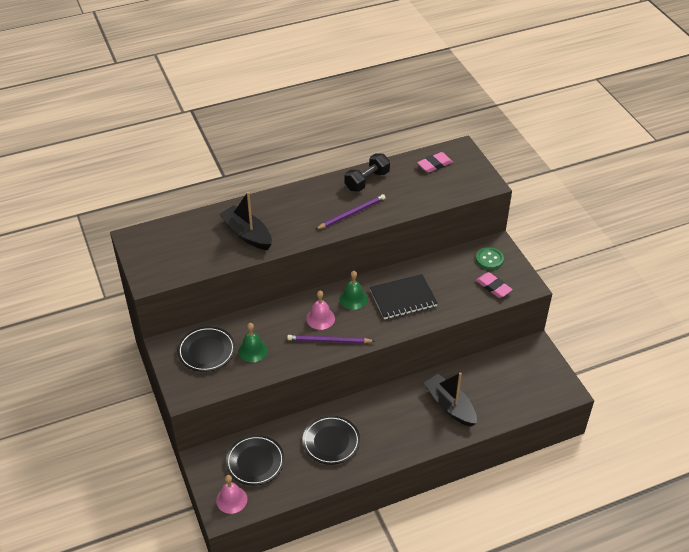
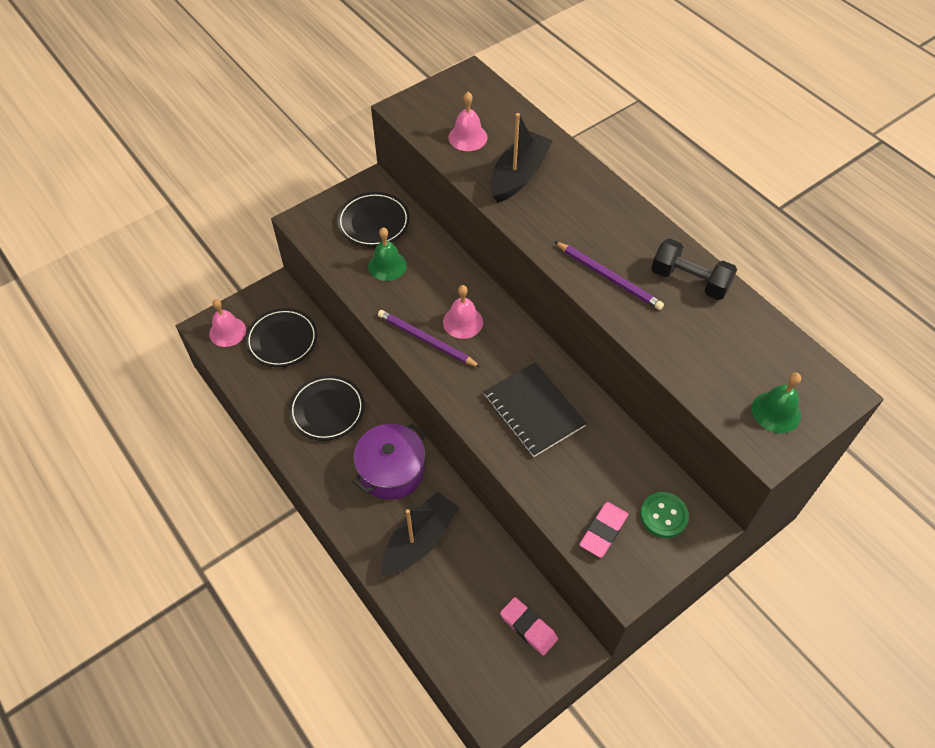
camera: 75 degrees right, 10 degrees up
(197, 252) = (468, 137): none -> pink bell
(329, 341) = (426, 340): purple pencil -> purple pencil turned 45 degrees counterclockwise
(353, 298) = (511, 351): green bell -> green bell (776, 412)
(393, 412) = (391, 471): none -> purple pot
(434, 164) = (776, 361): pink eraser -> pink eraser (528, 627)

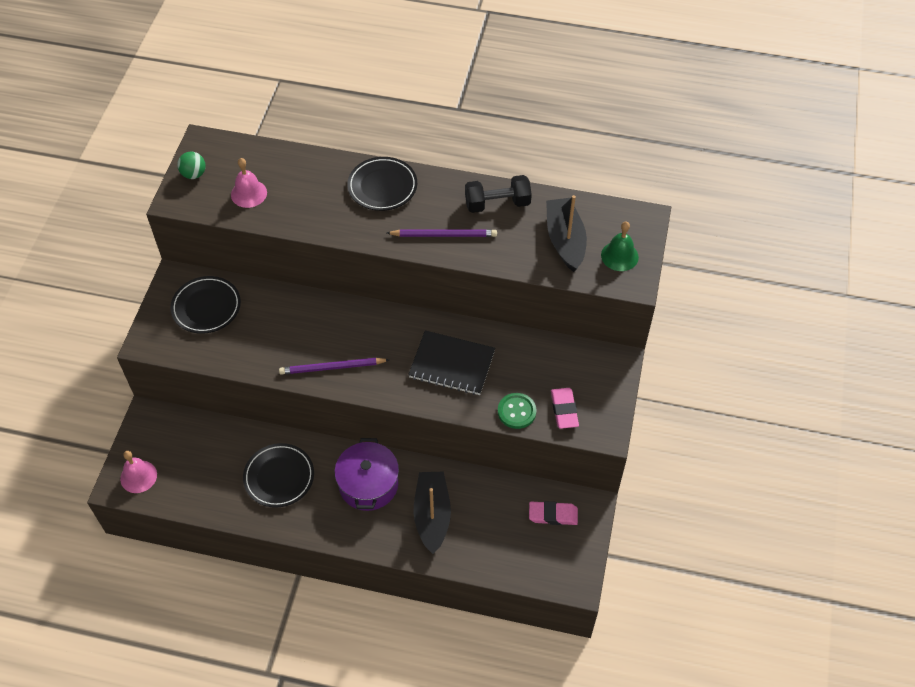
camera: 40 degrees left, 0 degrees up
(282, 340) = (191, 451): black plate -> black plate (382, 187)
(387, 265) = (249, 333): green bell -> none
(438, 96) = (194, 174): none -> green ball
(463, 322) = (346, 337): pink bell -> none
(518, 175) = (315, 200): black boat -> black boat (565, 240)
(663, 516) = (591, 373): green button -> green button (516, 411)

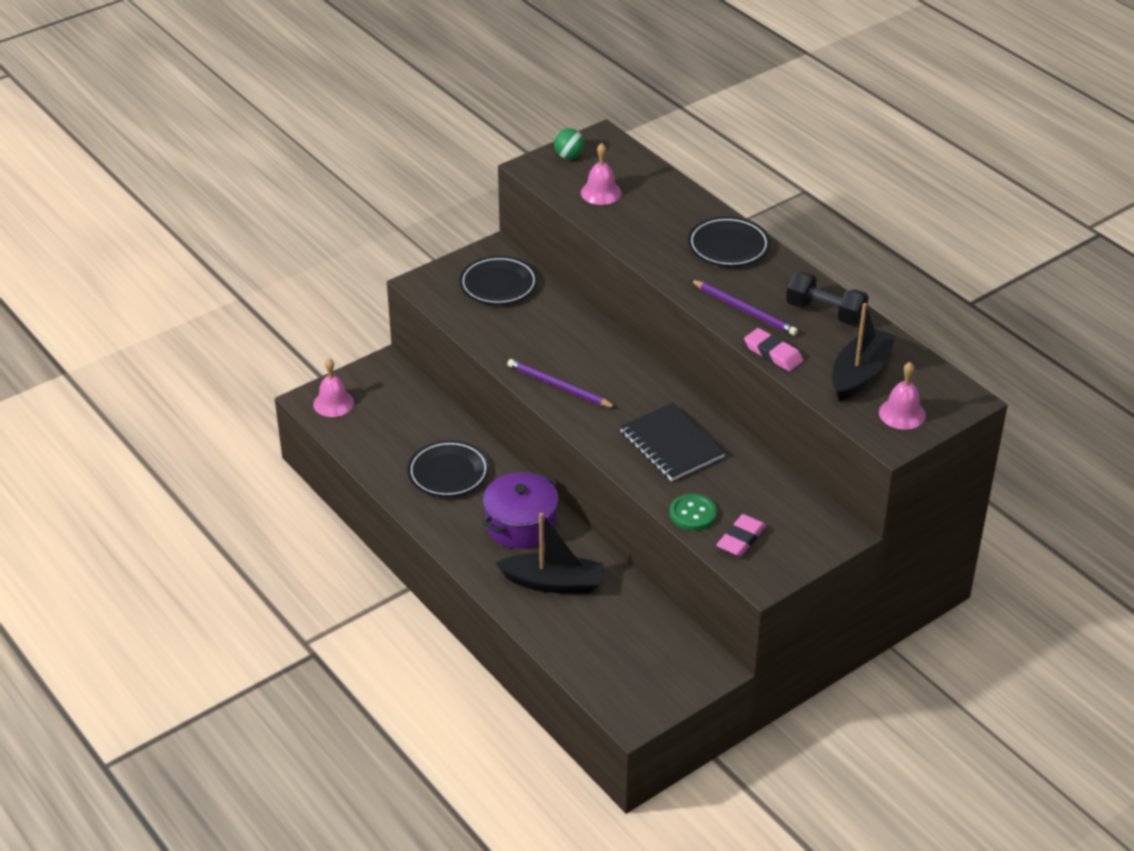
camera: 40 degrees right, 15 degrees down
(432, 515) = (553, 583): black boat -> black boat turned 60 degrees clockwise
(553, 515) = (668, 653): pink eraser -> pink eraser (773, 353)
(619, 256) = (902, 413): green bell -> pink bell

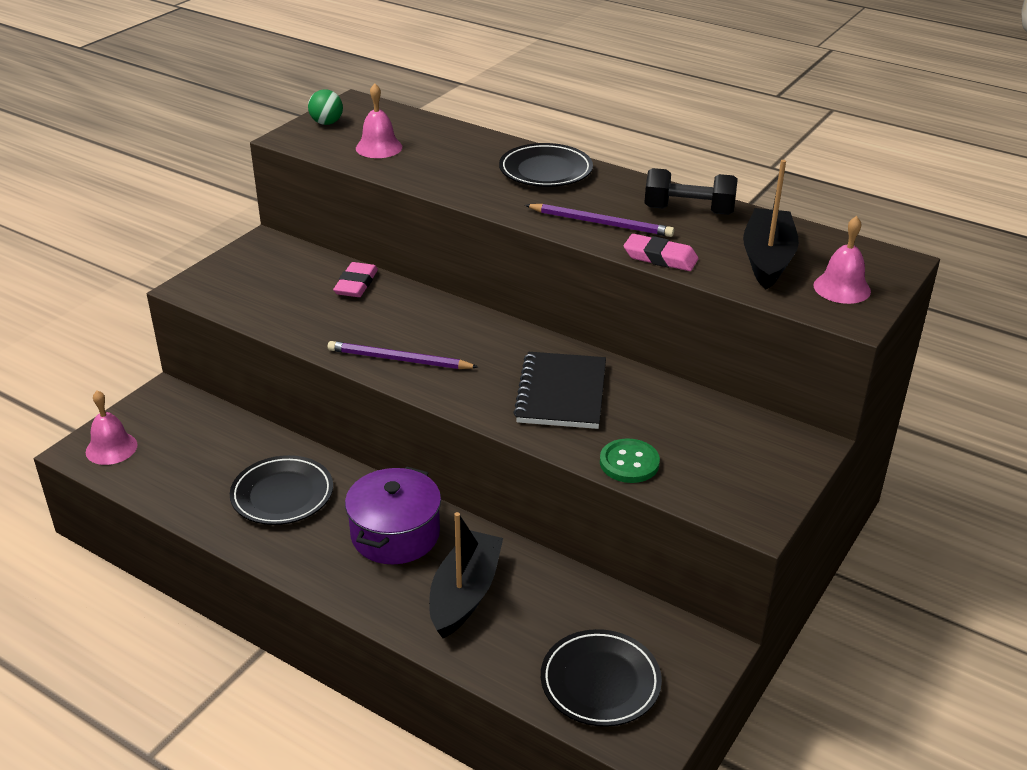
camera: 20 degrees left, 5 degrees down
(498, 285) = (282, 273): black plate -> black plate (600, 682)
(553, 583) = (465, 594): black boat -> black boat turned 60 degrees counterclockwise
(671, 445) = (561, 393): black notebook -> black notebook turned 60 degrees clockwise
(741, 539) = (702, 478): pink eraser -> pink eraser (356, 284)

